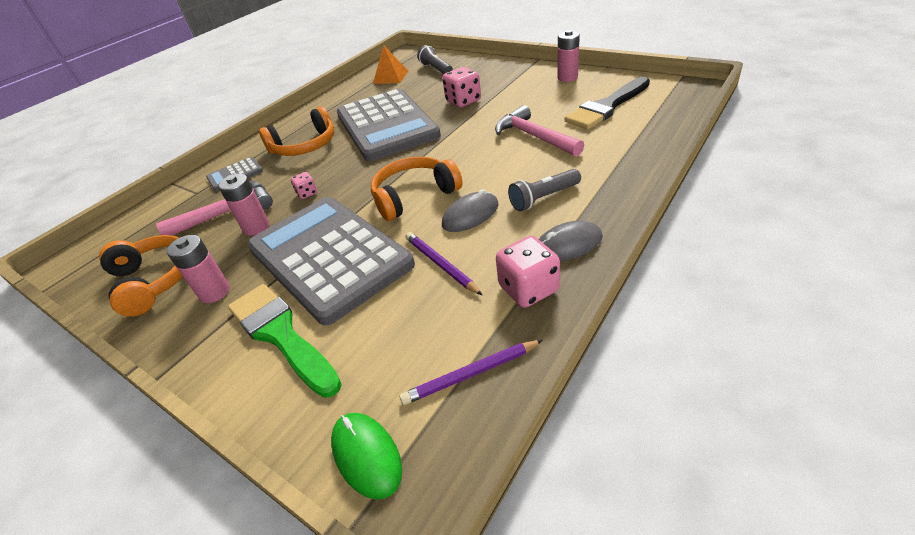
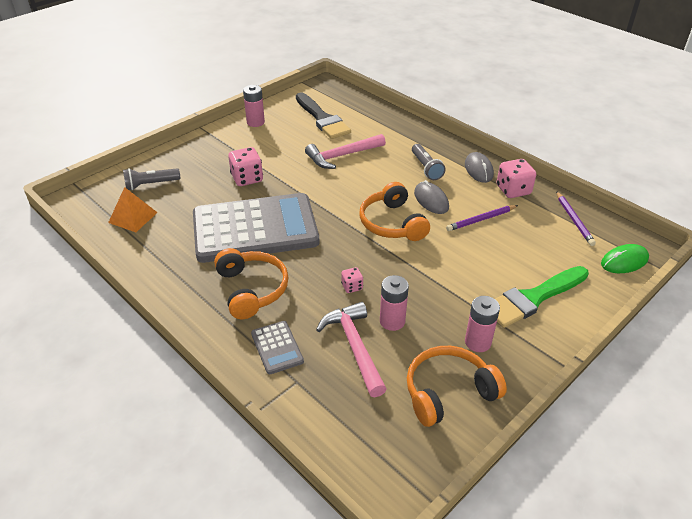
camera: 85 degrees left, 0 degrees up
(329, 257) = (454, 273): grey calculator -> none

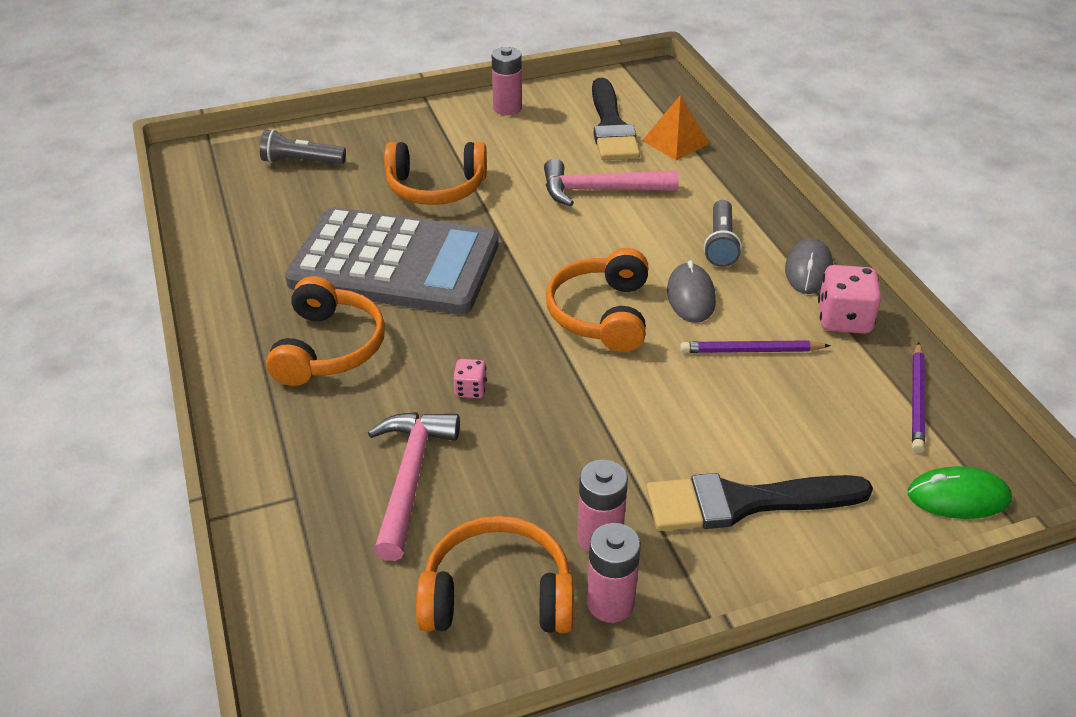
camera: 25 degrees right, 0 degrees up
(133, 217) = (247, 201): orange pyramid -> orange pyramid (675, 142)
(247, 178) = (436, 187): pink dice -> orange headphones
(277, 347) = (304, 440): grey calculator -> none
(392, 321) = (492, 460): pink battery -> pink battery (610, 603)
(533, 298) = (744, 502): green brush -> black brush

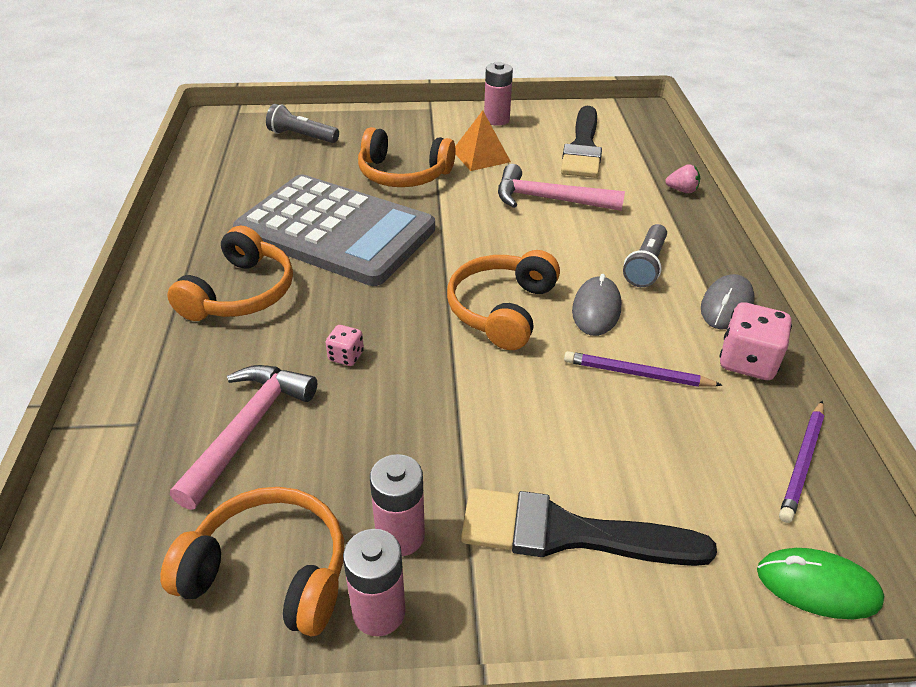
camera: 15 degrees right, 0 degrees up
(675, 142) = (637, 169): orange pyramid -> orange pyramid (481, 156)
(727, 158) = (682, 190): none -> pink strawberry

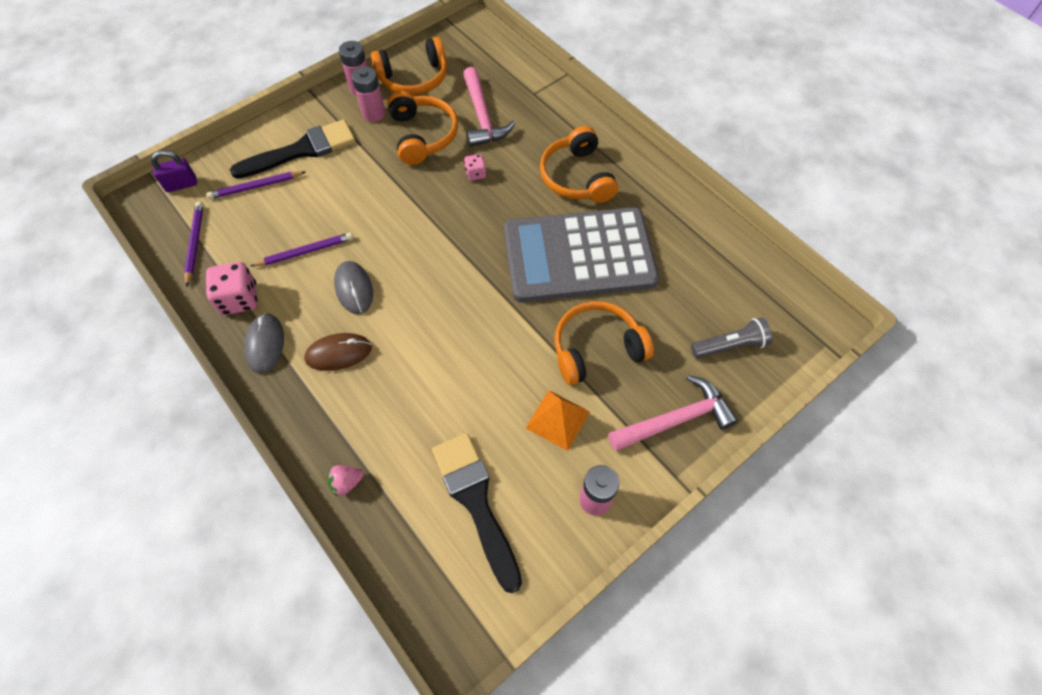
camera: 145 degrees right, 20 degrees up
(502, 310) = (413, 253): orange headphones -> orange headphones (422, 135)
(549, 199) = (455, 391): pink hammer -> pink hammer (675, 420)
(645, 265) = (338, 353): grey flashlight -> brown mouse
(677, 506) = (256, 187): none -> purple pencil
(817, 586) = (181, 184): green mouse -> purple padlock

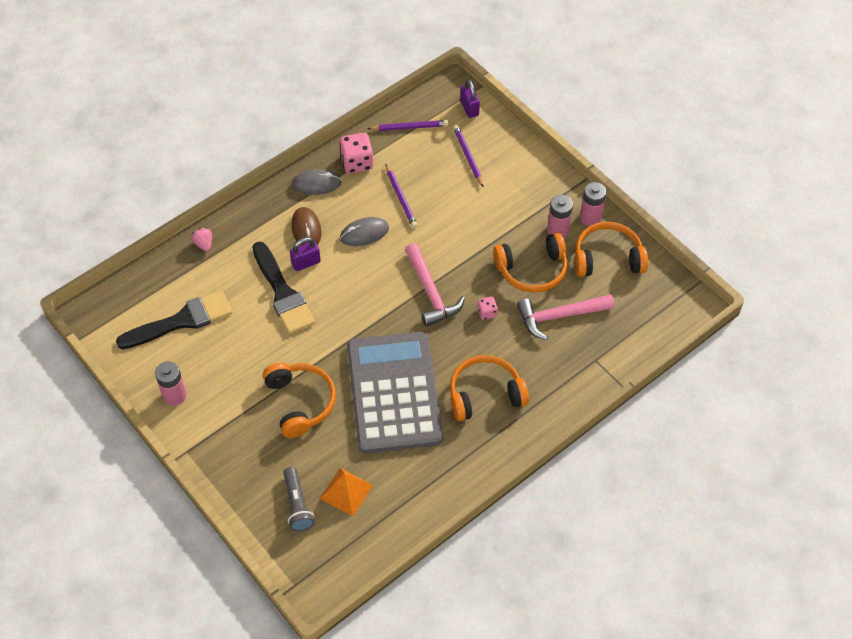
camera: 90 degrees right, 5 degrees down
(301, 150) = (510, 182): black brush -> black brush (282, 293)
(392, 351) = (306, 263): none -> purple padlock
(414, 78) = (607, 258): orange headphones -> orange headphones turned 105 degrees clockwise
(558, 419) = (240, 373): orange pyramid -> orange pyramid (346, 492)
(675, 420) = (233, 455): pink hammer -> pink hammer (430, 292)

